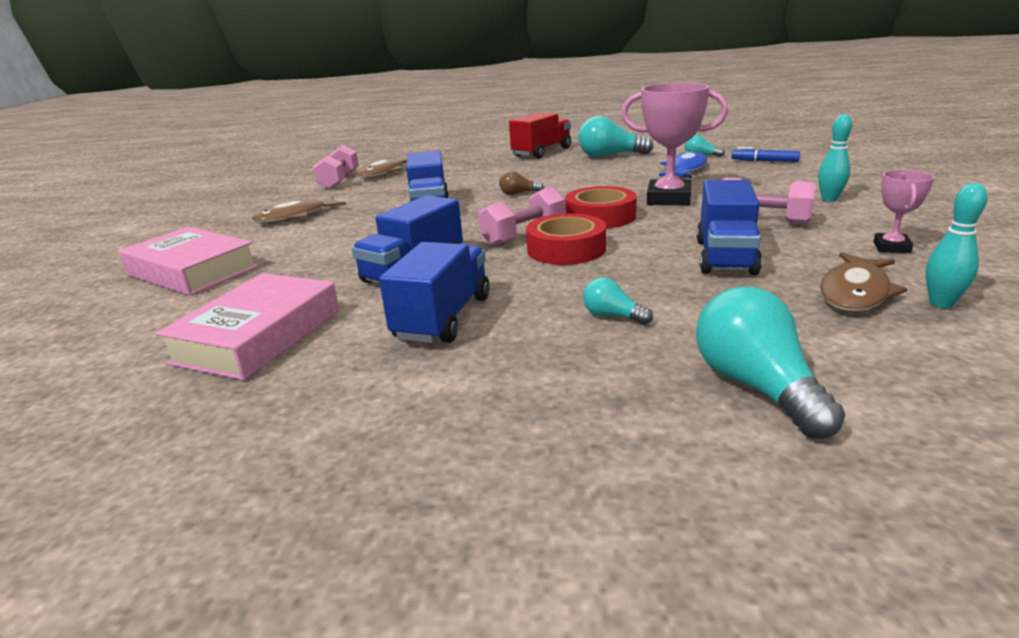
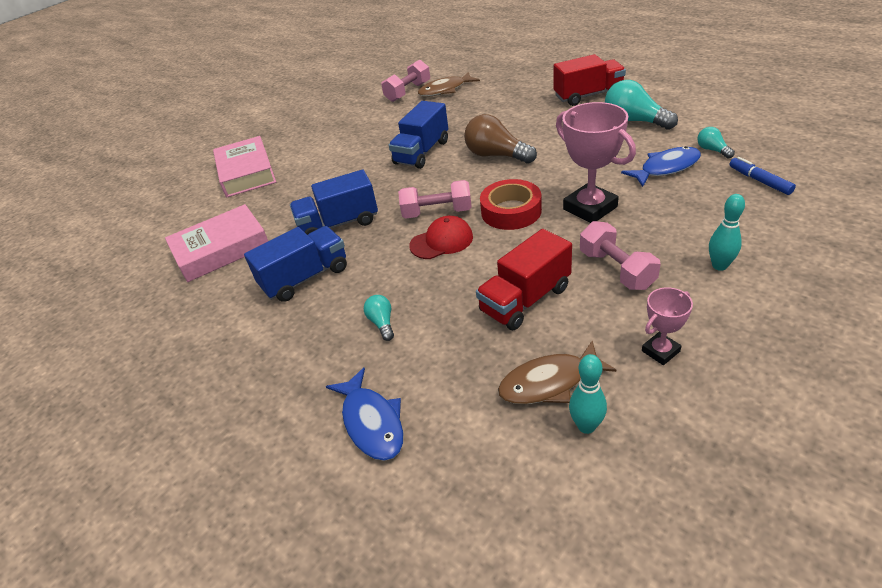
camera: 40 degrees right, 15 degrees up
(296, 216) = (342, 132): brown fish -> none
(518, 193) = (496, 155): brown light bulb -> brown light bulb, size x1.97
(566, 249) = (441, 241): red tape -> red cap
(725, 256) = (525, 299): blue truck -> red truck
(757, 387) = (372, 422): turquoise light bulb -> blue fish

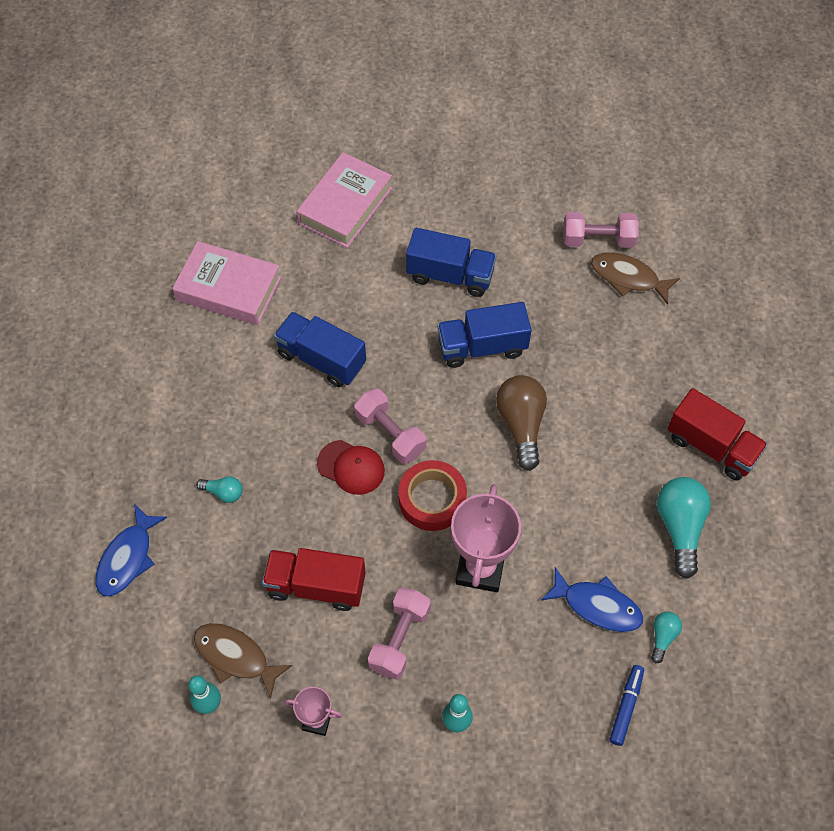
camera: 45 degrees right, 20 degrees up
(305, 278) = (237, 390): blue truck -> blue truck (450, 275)
(382, 323) = (223, 492): turquoise light bulb -> turquoise light bulb turned 75 degrees clockwise

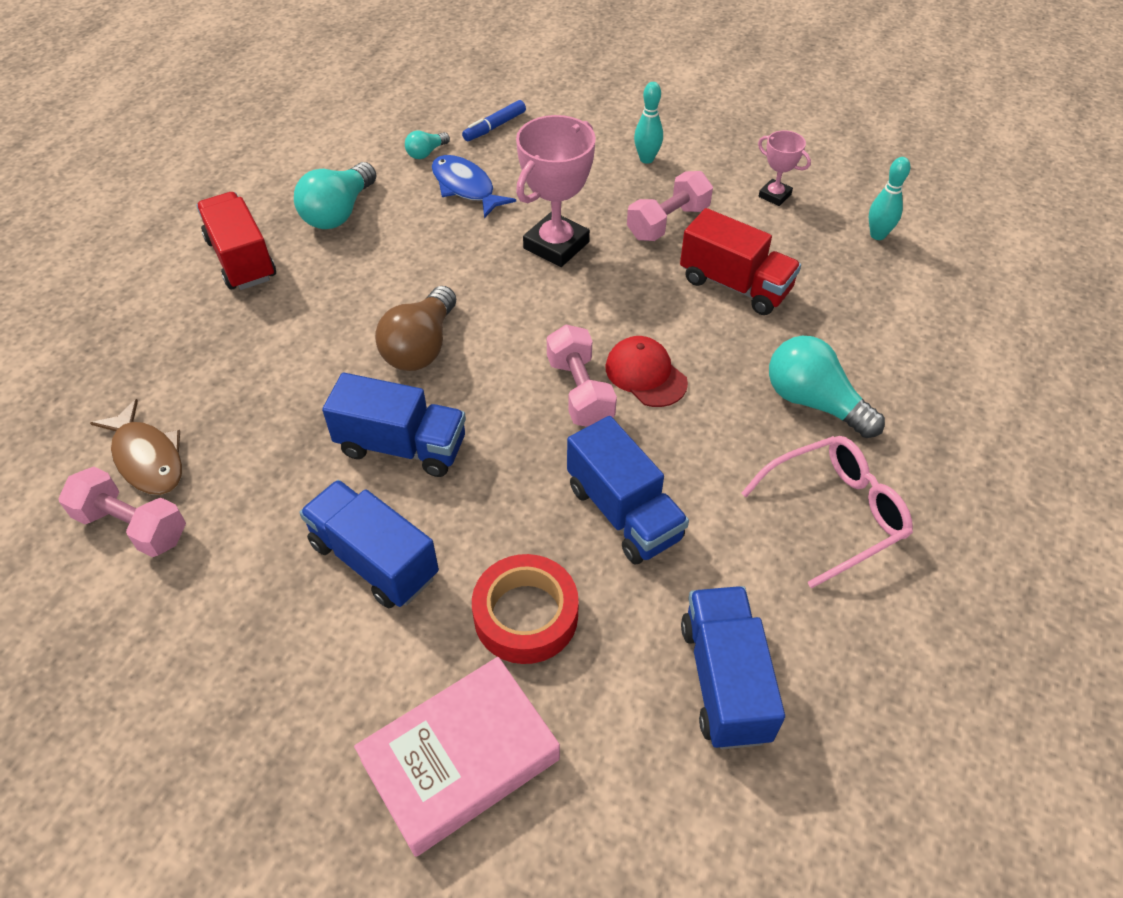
camera: 155 degrees left, 10 degrees down
(127, 558) = (949, 377): blue fish -> none
(190, 410) = (835, 513): none -> pink glasses
(223, 492) = (814, 402): turquoise light bulb -> turquoise light bulb, size x1.97
(228, 289) = (724, 680): pink book -> blue truck
(235, 657) = (841, 259): brown fish -> none
(432, 499) = (569, 314): red tape -> red tape (526, 615)

